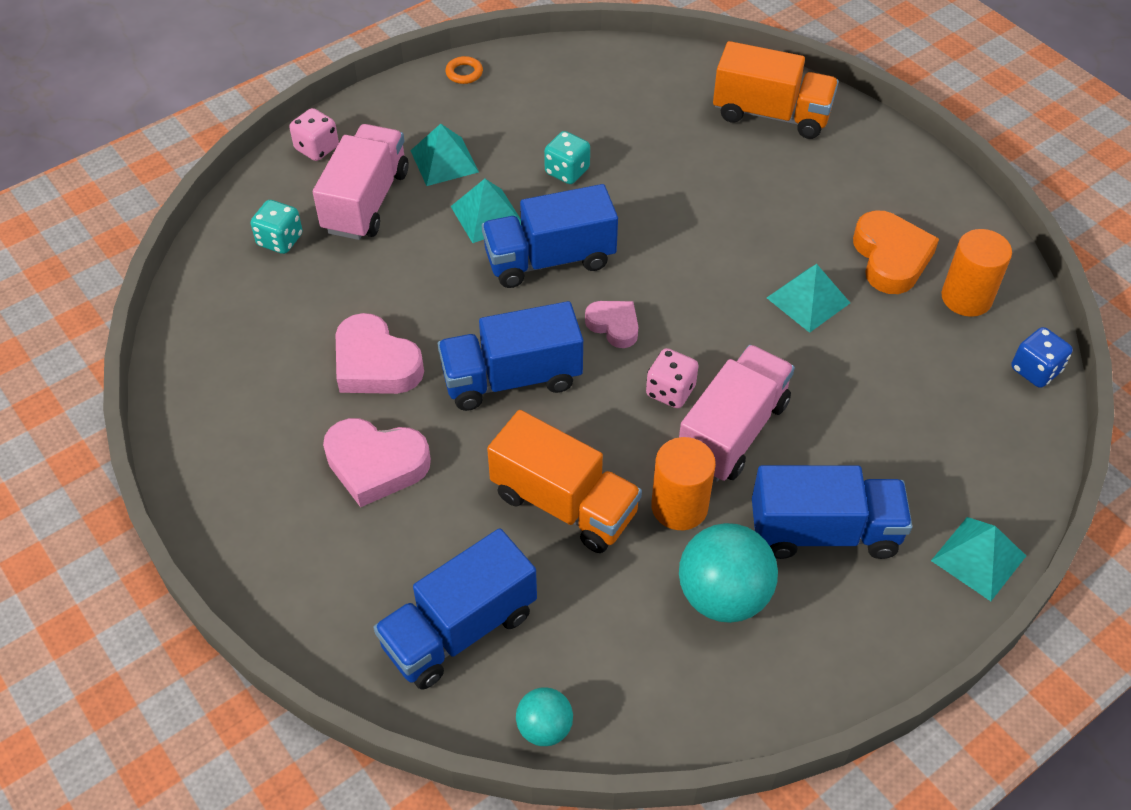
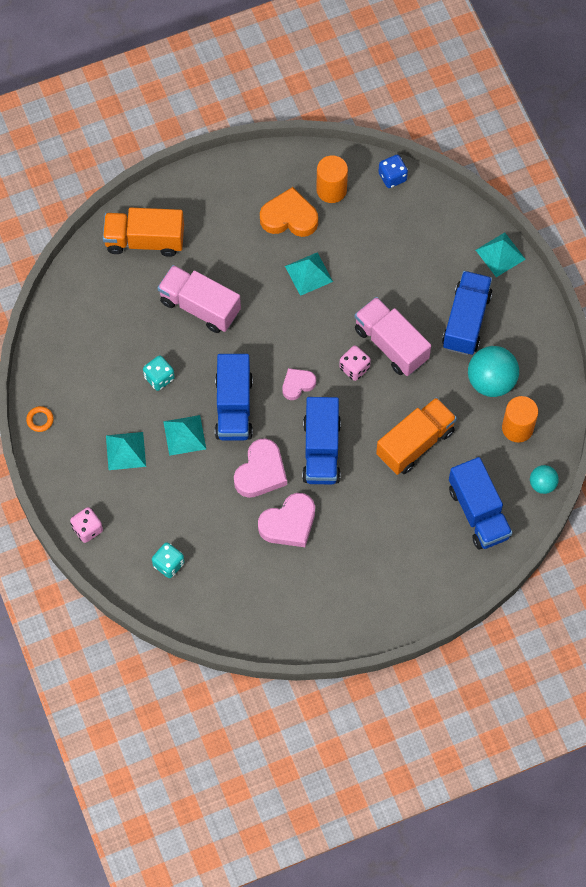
camera: 75 degrees left, 15 degrees up
(366, 201) = (149, 506): pink truck -> pink truck (200, 306)
(376, 465) = (363, 535): pink heart -> pink heart (261, 472)
(679, 506) = (432, 386): orange cylinder -> orange cylinder (517, 428)
(771, 114) = (145, 240): orange truck -> orange truck turned 120 degrees counterclockwise

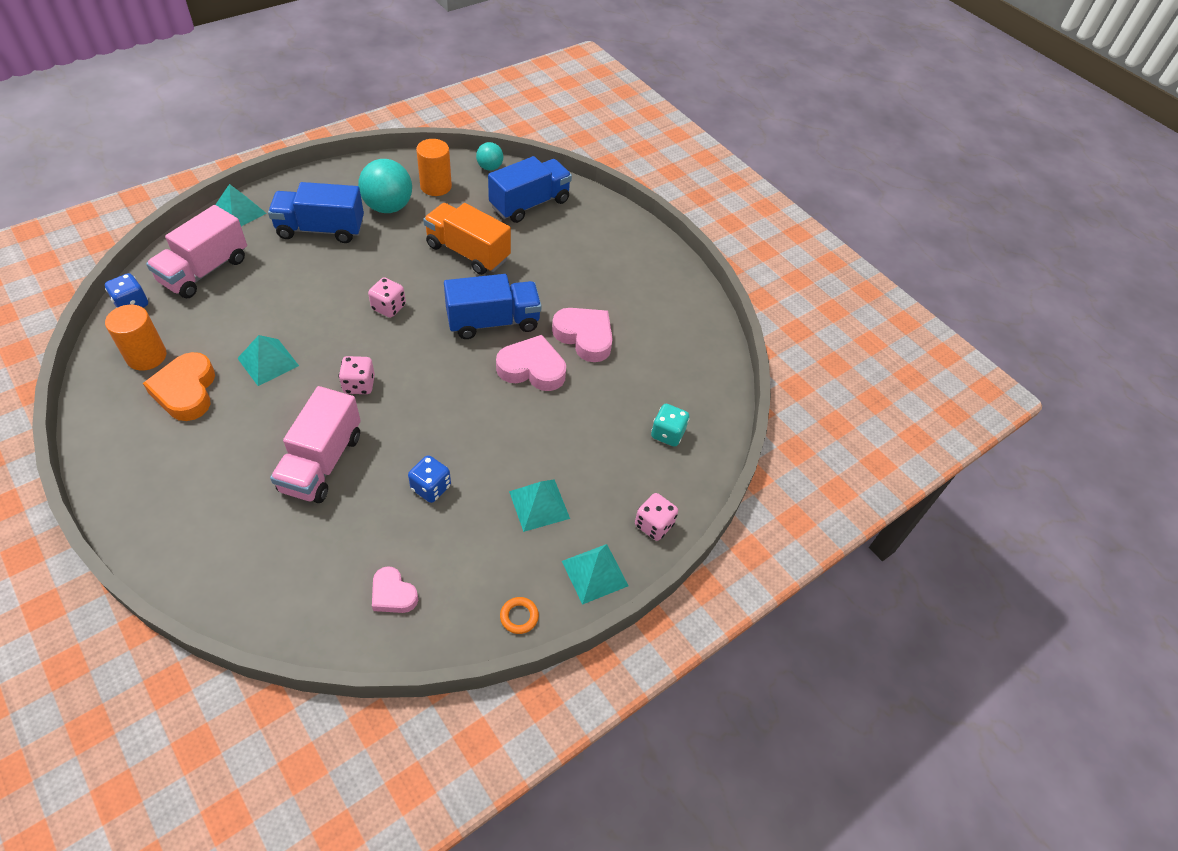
camera: 110 degrees left, 15 degrees down
(145, 240) = (220, 545): orange truck -> none
(159, 378) = (431, 487): turquoise dice -> blue dice
(184, 435) = (503, 447): turquoise pyramid -> turquoise pyramid (595, 573)
(234, 407) = (457, 405): blue truck -> none
(270, 337) = (359, 385): none -> pink dice
(297, 384) = (417, 352): pink heart -> pink heart (393, 594)
(391, 344) = (355, 282): pink truck -> pink truck (205, 270)

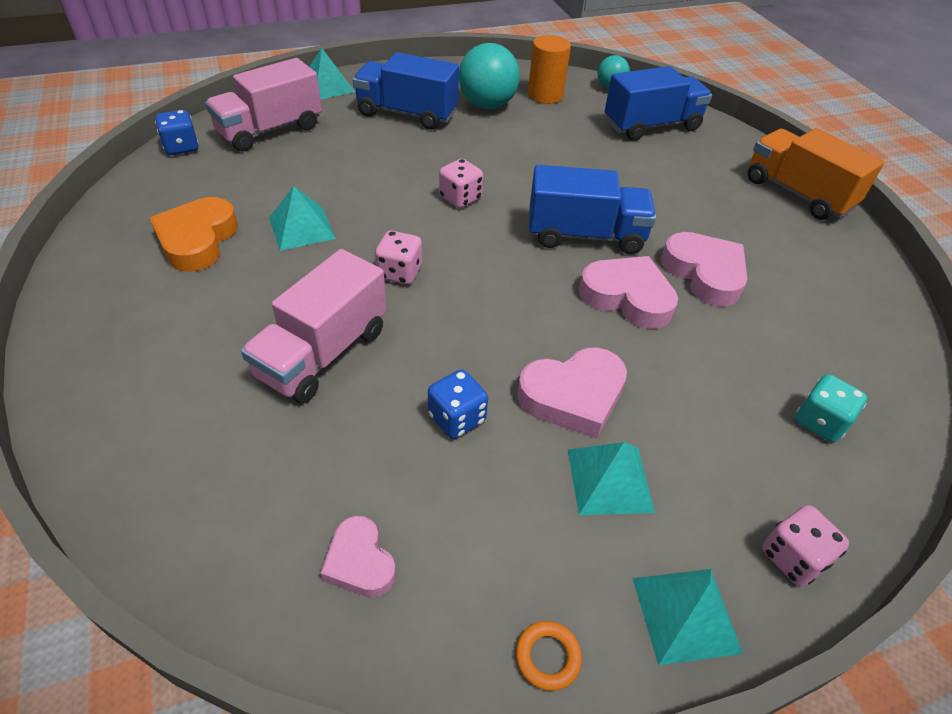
camera: 20 degrees right, 5 degrees down
(146, 356) = (172, 198): orange cylinder -> none
(468, 252) = (568, 160): orange truck -> orange truck (797, 194)
(506, 453) = (573, 396): none -> pink heart

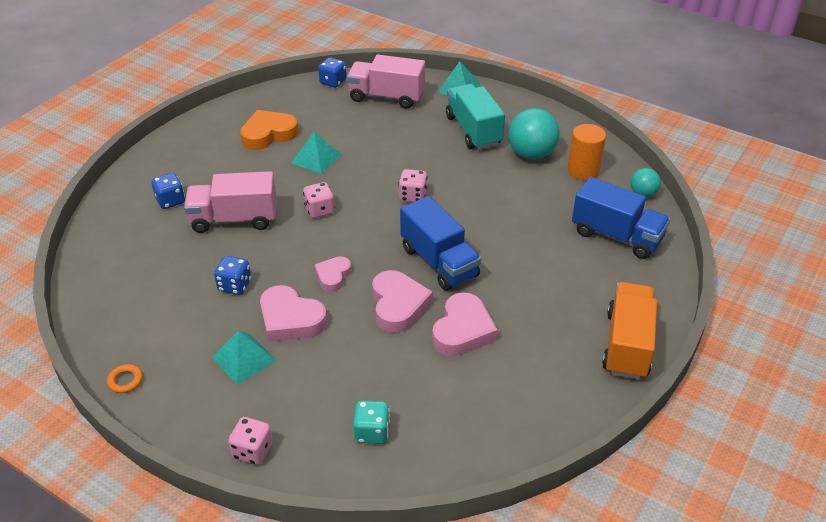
camera: 55 degrees right, 5 degrees down
(197, 399) = (170, 201): none -> blue dice
(360, 562) = (127, 299): pink heart -> pink heart (333, 276)
(407, 114) = (473, 130): blue truck -> turquoise truck
(686, 614) = (183, 420): turquoise pyramid -> none

